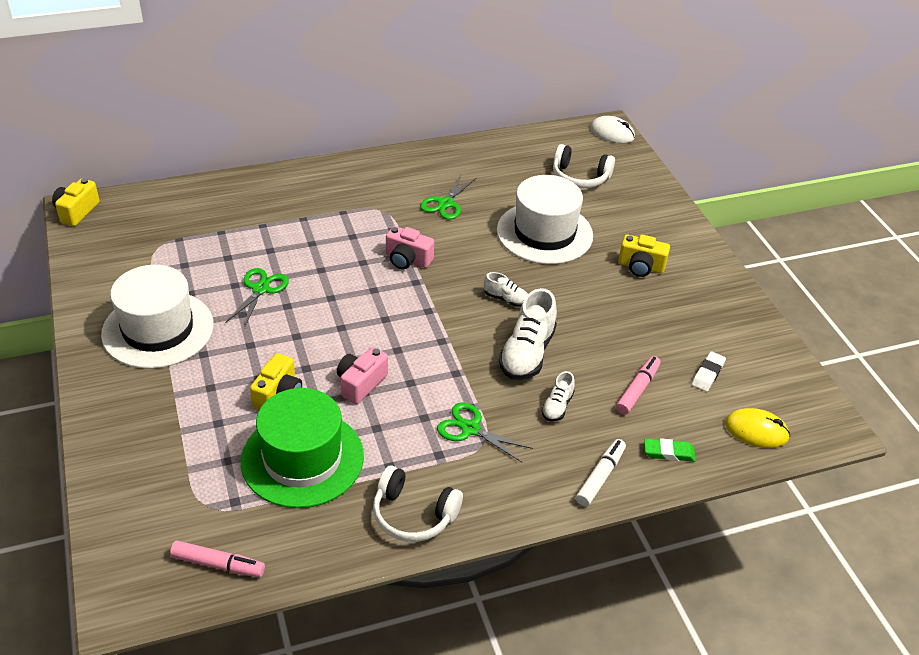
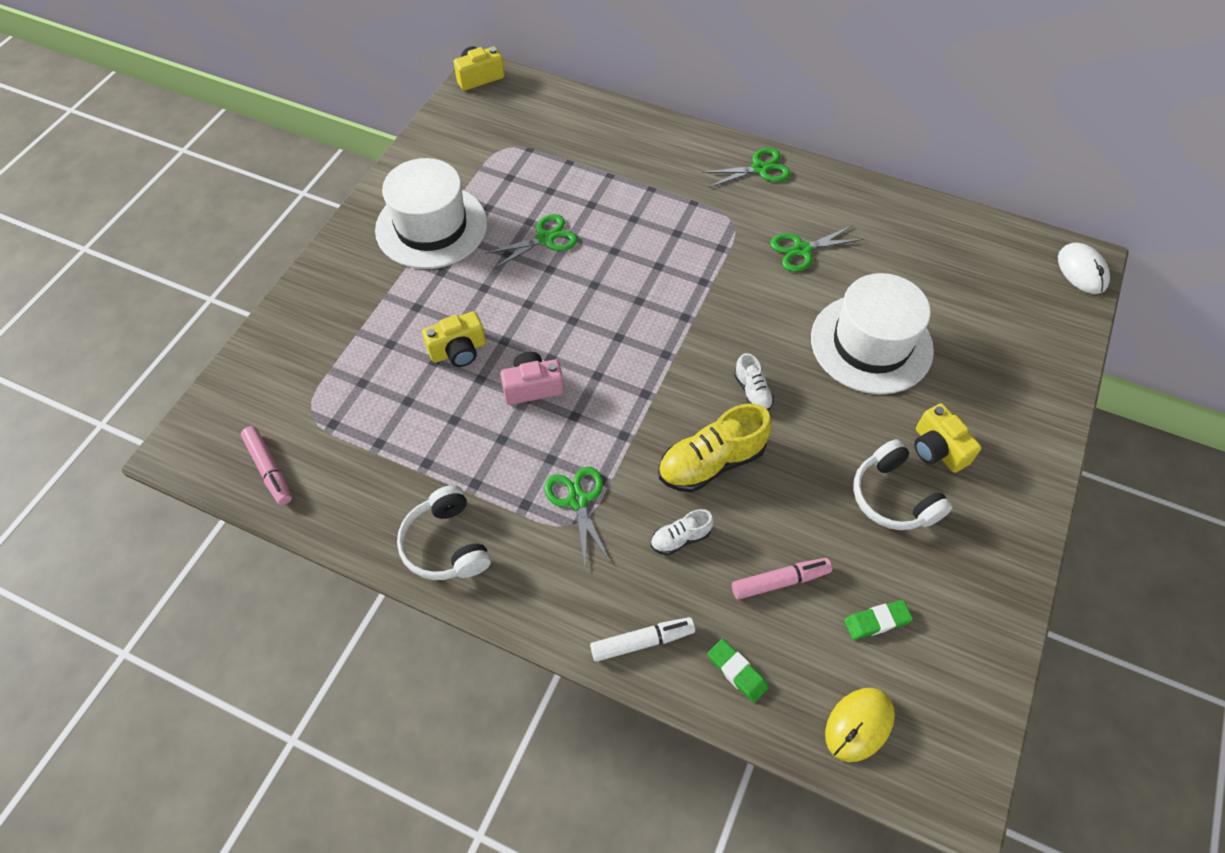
camera: 45 degrees right, 15 degrees up
(302, 458) = (417, 424): green hat -> none
(364, 170) = (759, 169): none -> green scissors
(407, 260) = (701, 289): pink camera -> none
(527, 353) = (711, 462): white shoe -> yellow shoe
(580, 177) = (982, 302): white headphones -> white headphones (893, 497)
(708, 374) = (876, 621): white eraser -> green eraser
(756, 431) = (858, 725): yellow mouse -> yellow mouse turned 75 degrees clockwise

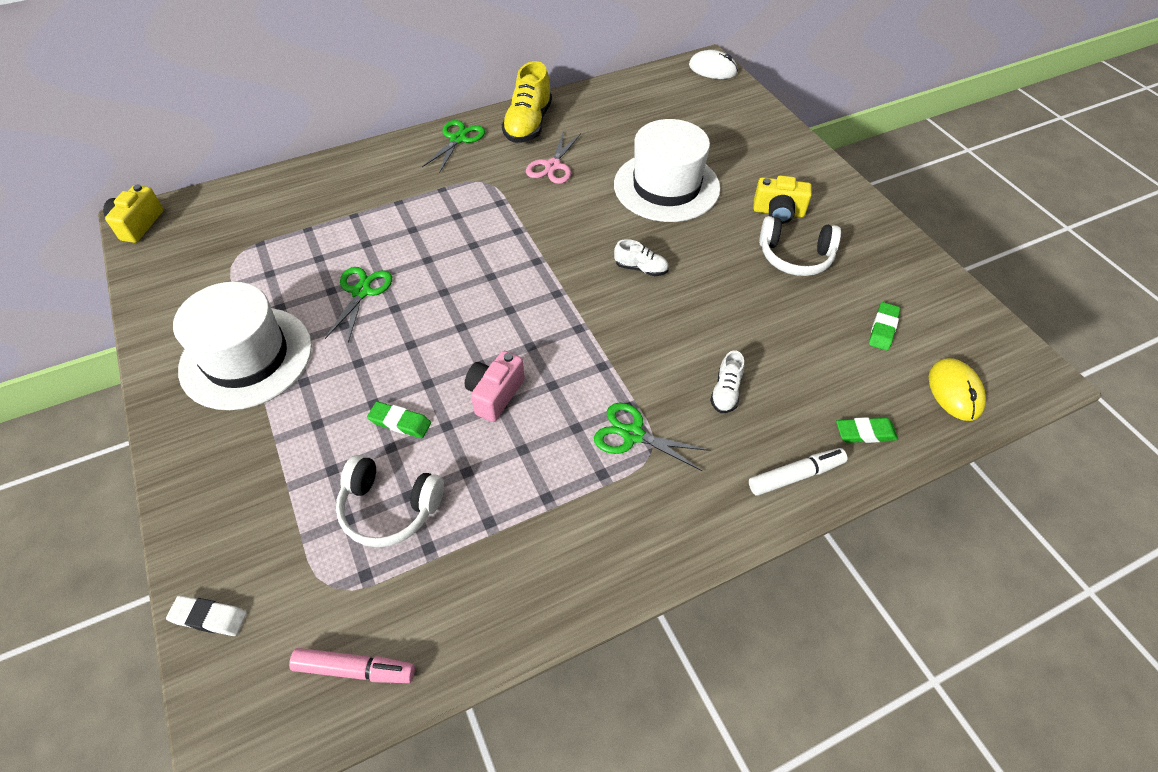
camera: 50 degrees left, 5 degrees down
(245, 368) = (209, 617): none -> white eraser
(446, 544) = (586, 560): white headphones -> white headphones (389, 508)
(458, 351) = (400, 422): yellow camera -> green eraser
(642, 642) = (795, 476): white marker -> white marker turned 45 degrees clockwise
(711, 462) = (678, 331): yellow shoe -> yellow shoe (528, 124)
(780, 581) = (811, 358): pink marker -> none
(802, 250) = (553, 166): green scissors -> pink scissors

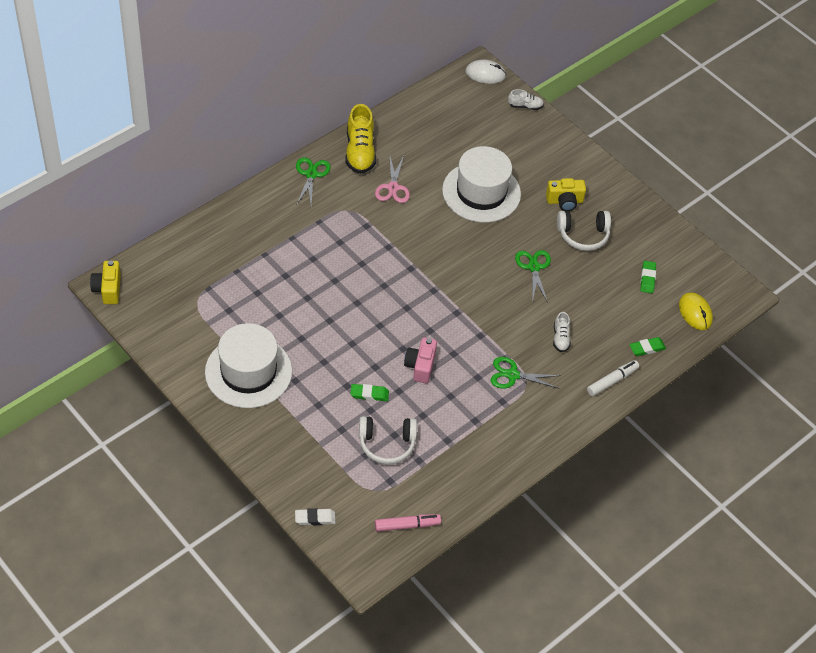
camera: 20 degrees left, 0 degrees up
(361, 292) = (301, 312): green scissors -> green scissors (534, 267)
(641, 268) = (483, 262): white shoe -> white shoe (525, 106)

